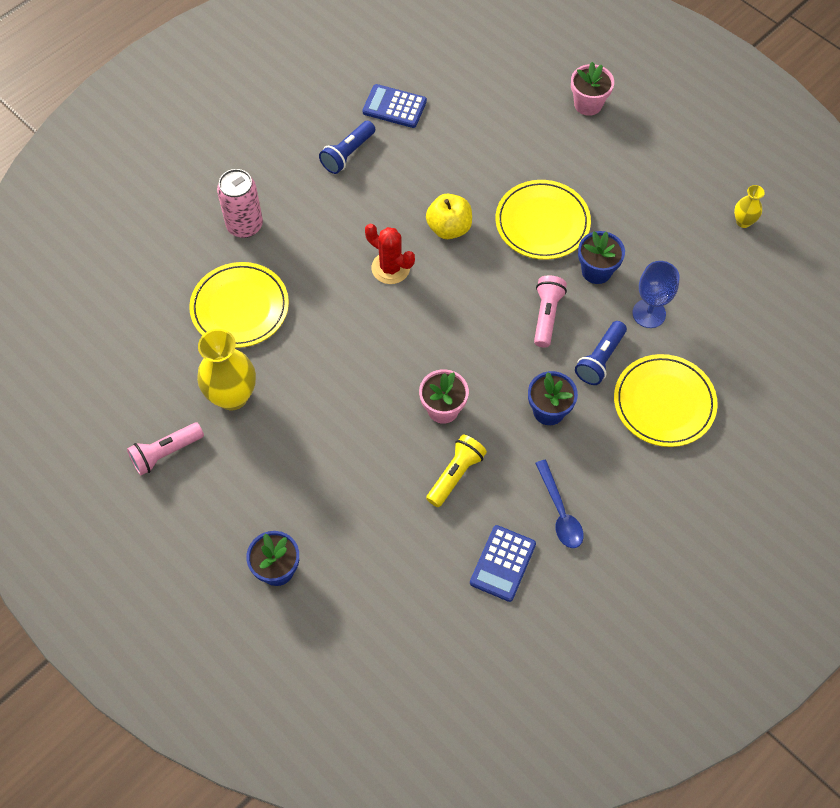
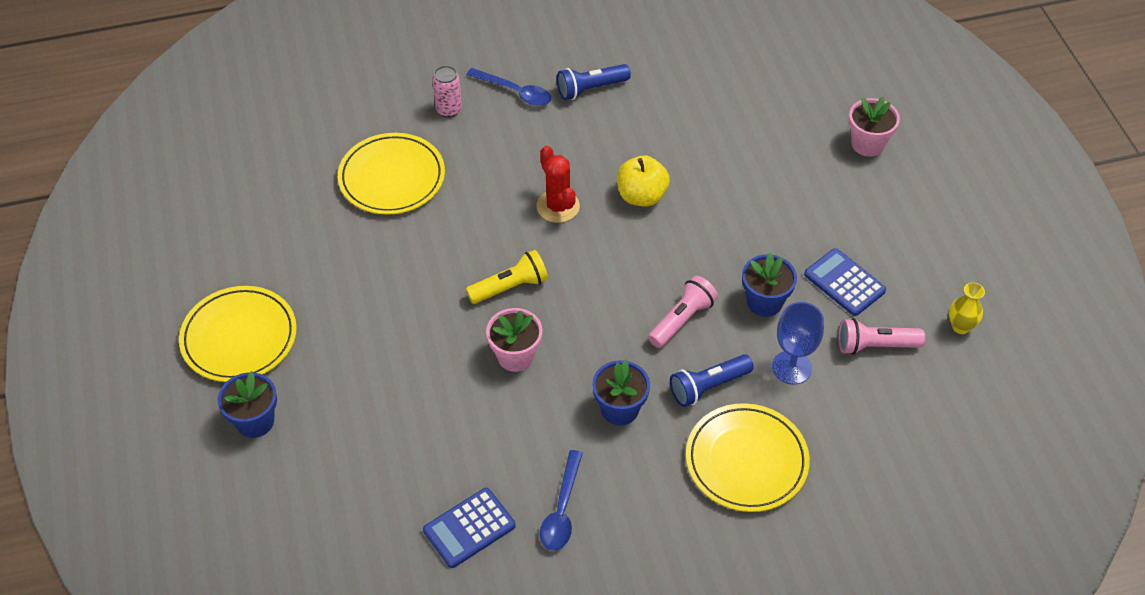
camera: 30 degrees right, 10 degrees down
(165, 453) = (234, 270): pink flashlight -> pink flashlight (875, 345)
(232, 396) = (328, 250): yellow vase -> none
(245, 225) = (449, 109): pink can -> pink can, size x0.65
(289, 185) = (515, 92): none -> blue spoon
(394, 107) = (666, 66): blue calculator -> blue calculator (844, 283)
(455, 474) = (483, 422): yellow flashlight -> yellow flashlight (510, 287)
(542, 223) = (740, 232): yellow plate -> yellow plate (239, 337)

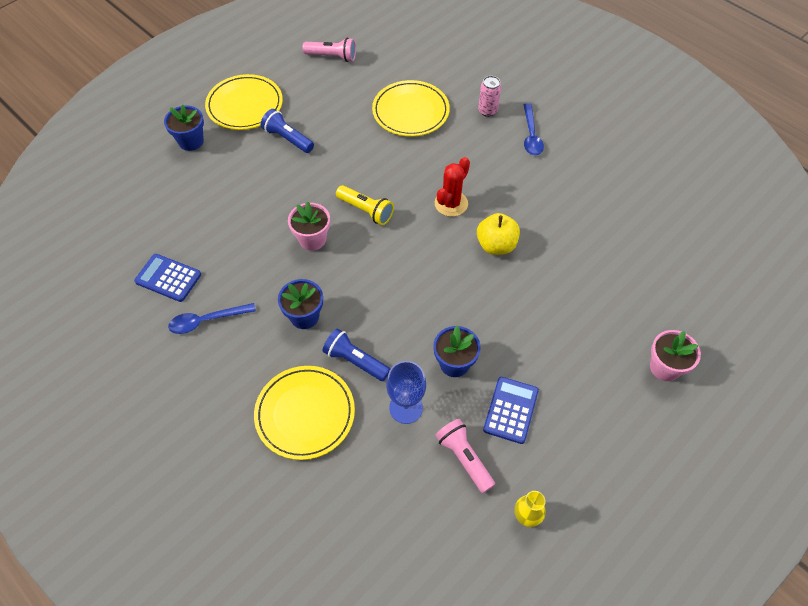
camera: 60 degrees right, 5 degrees up
(591, 89) = (569, 173): blue flashlight -> blue flashlight (287, 139)
(682, 320) = (403, 318): pink flashlight -> pink flashlight (332, 56)

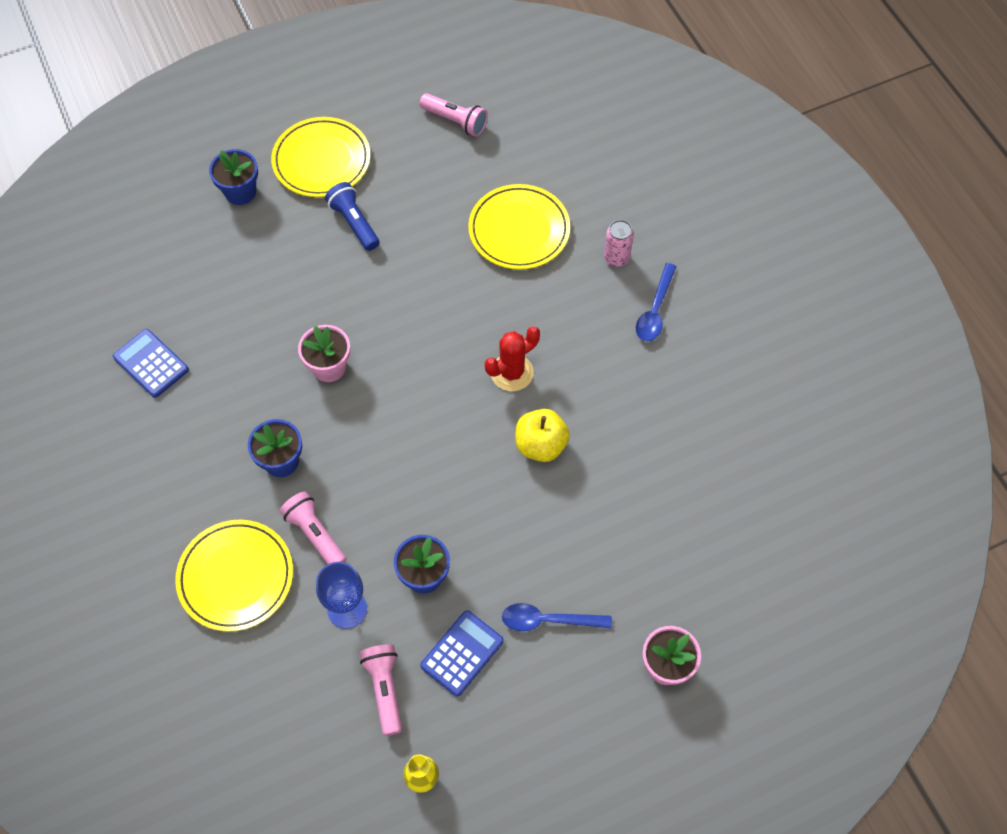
camera: 20 degrees right, 5 degrees up
(206, 321) = (173, 430): blue spoon -> blue spoon (548, 620)
(355, 361) = (315, 534): blue flashlight -> pink flashlight
(366, 210) = (406, 349): yellow flashlight -> none

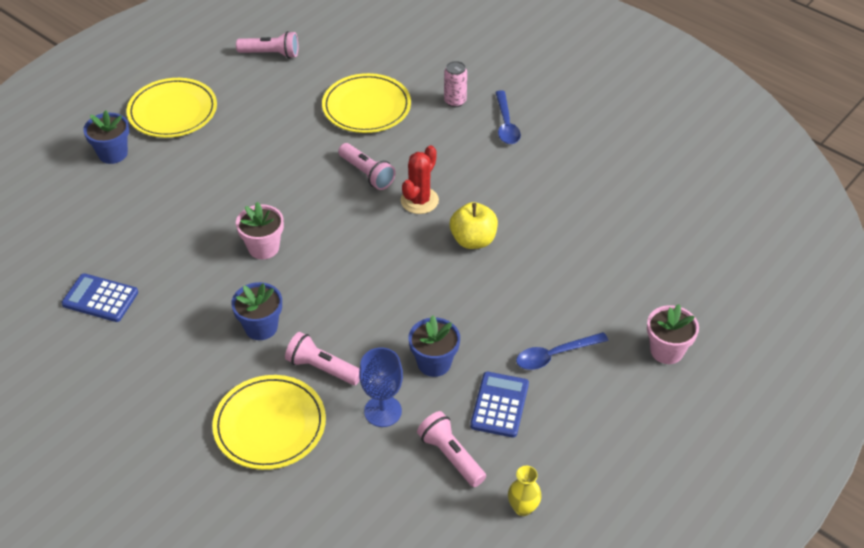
camera: 25 degrees left, 15 degrees down
(354, 223) = (226, 144): blue flashlight -> none
(476, 317) = (367, 174): none -> pink flashlight

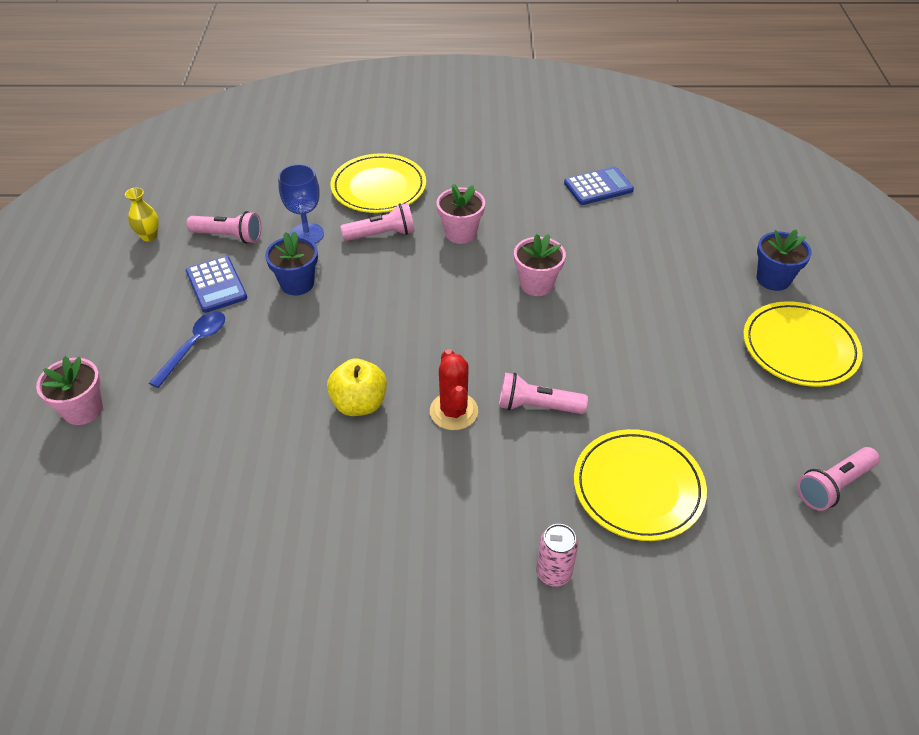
camera: 140 degrees right, 0 degrees up
(261, 327) = (460, 233): blue flower pot -> pink flower pot
(506, 124) = (457, 581): blue spoon -> none

